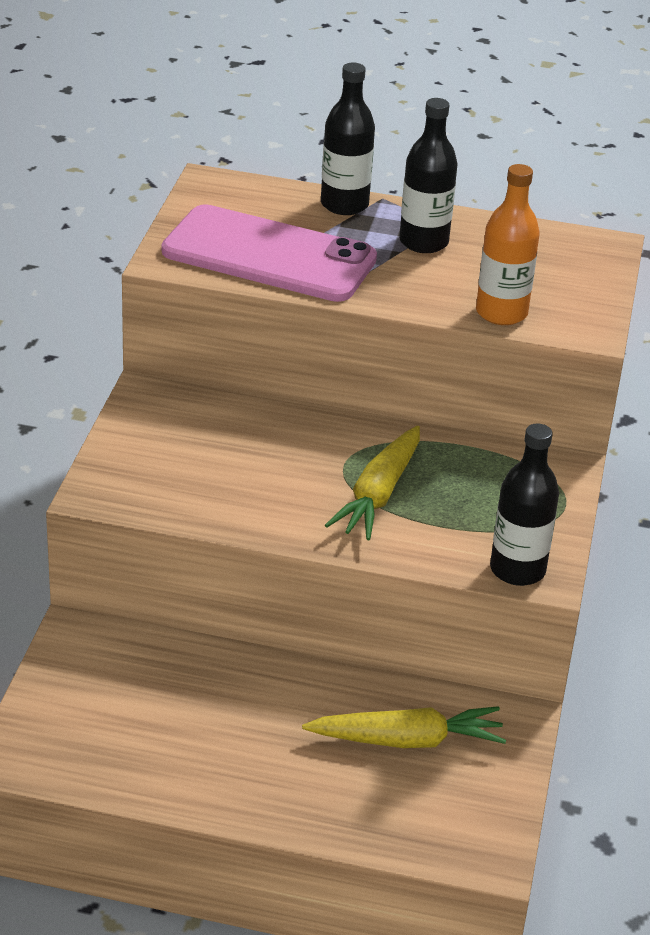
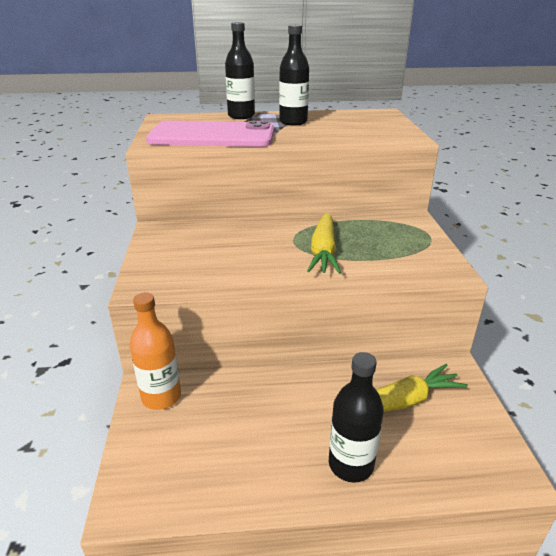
camera: 15 degrees left, 5 degrees down
(501, 313) = (358, 138): orange bottle -> orange bottle (161, 397)
(517, 570) = (434, 272): black bottle -> black bottle (351, 464)

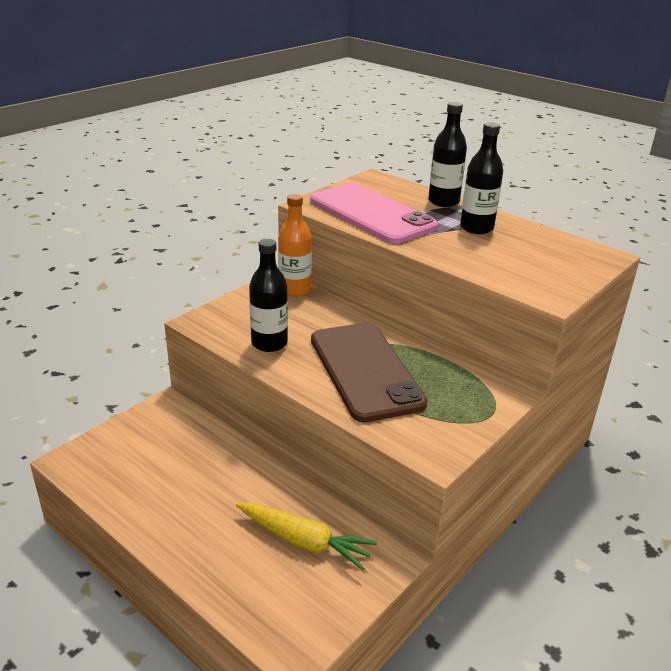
camera: 45 degrees right, 0 degrees up
(161, 397) = (167, 416): orange bottle -> orange bottle (294, 290)
(323, 251) = (365, 371): yellow carrot -> brown phone
(351, 464) = (204, 545): black bottle -> black bottle (269, 343)

